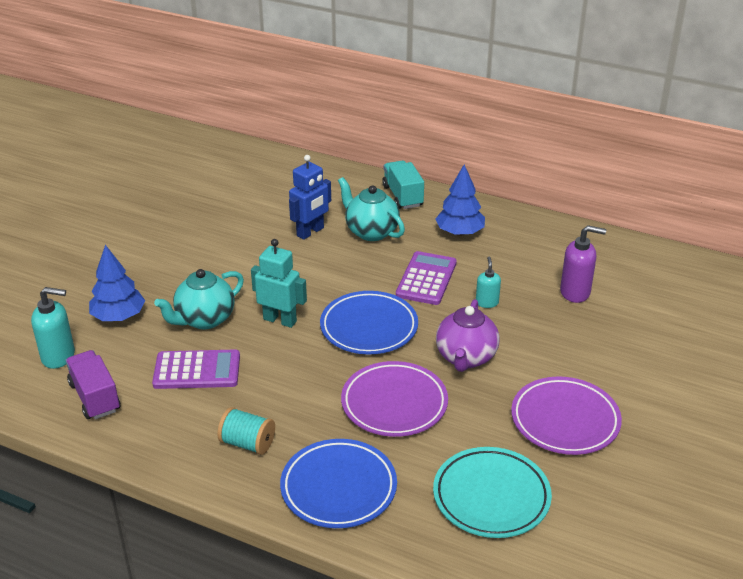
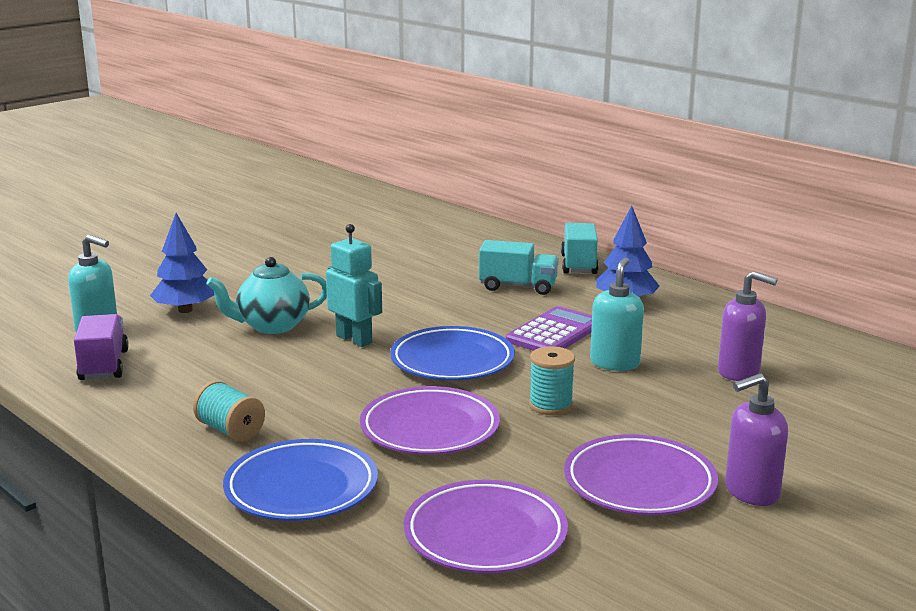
camera: 20 degrees right, 15 degrees down
(197, 370) = (228, 363): purple calculator -> none
(310, 232) = (448, 278): blue robot -> none
(371, 232) = (518, 287): turquoise teapot -> turquoise truck
(466, 358) = (551, 405): purple teapot -> turquoise spool
(487, 302) = (615, 363): turquoise soap dispenser -> turquoise soap dispenser, size x1.64
(491, 496) = (485, 535): turquoise plate -> purple plate
(638, 410) = (751, 492): none -> purple soap dispenser

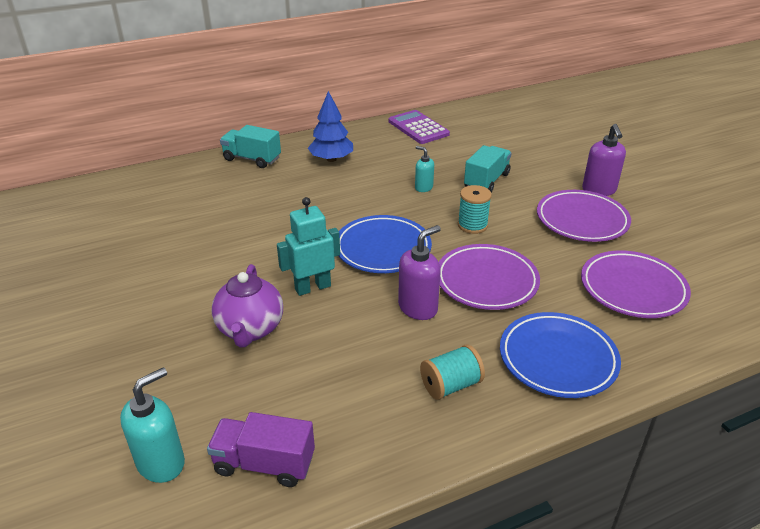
camera: 70 degrees left, 15 degrees up
(185, 310) = (164, 384): blue tree -> none
(272, 326) = (250, 329): turquoise teapot -> purple teapot
(518, 287) = (270, 192): turquoise truck -> turquoise truck (486, 181)
(554, 333) = (362, 197): purple calculator -> purple calculator (418, 128)
(615, 363) = (423, 187): turquoise soap dispenser -> turquoise soap dispenser, size x0.61
(739, 372) = (458, 153): purple soap dispenser -> purple soap dispenser (418, 308)

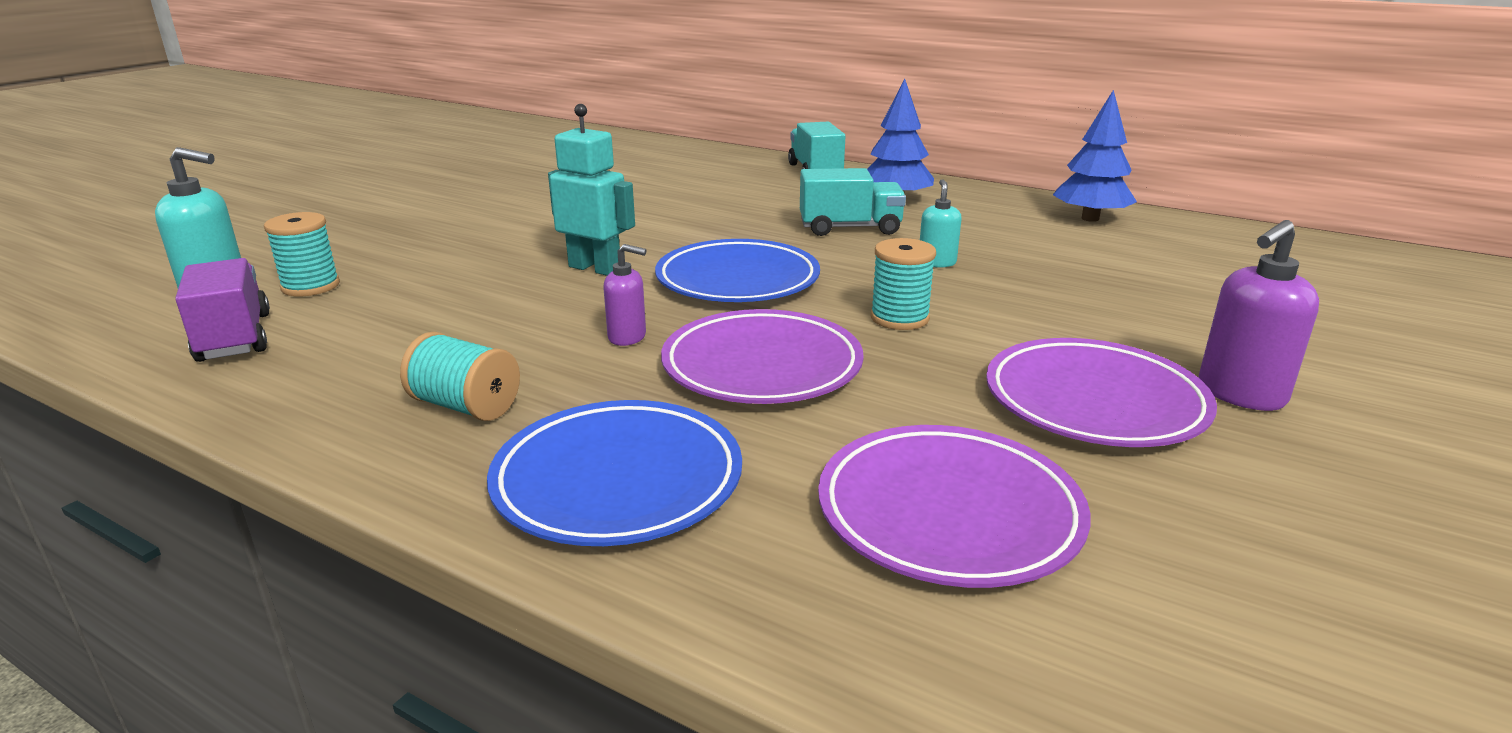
camera: 55 degrees right, 10 degrees down
(206, 412) = (310, 286): none -> turquoise spool
(250, 329) = (475, 264): purple teapot -> none
(418, 128) = (1090, 218): purple calculator -> blue tree
(418, 308) = (627, 337): purple soap dispenser -> purple soap dispenser, size x0.61
(486, 181) = (1048, 295): turquoise truck -> turquoise truck (850, 228)

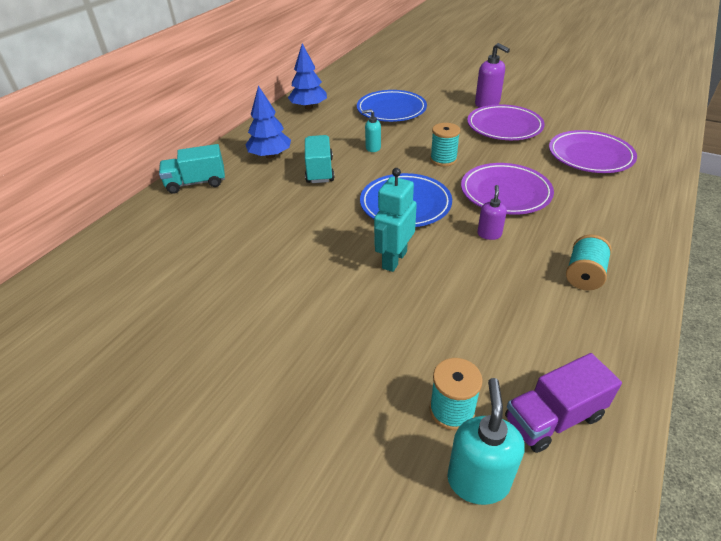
camera: 90 degrees left, 15 degrees up
(618, 481) = (614, 221): blue plate -> blue plate (391, 110)

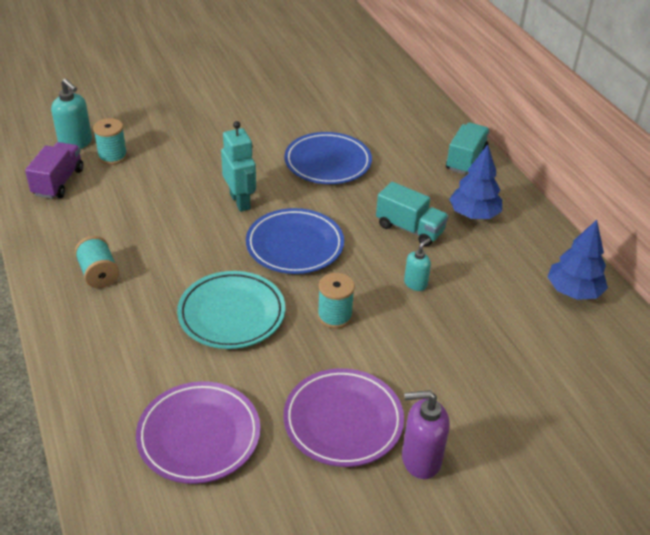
camera: 125 degrees right, 0 degrees up
(391, 110) = (496, 353): blue plate -> blue plate (327, 163)
(489, 234) = (200, 263): purple soap dispenser -> none
(505, 193) = (231, 314): purple plate -> turquoise plate

